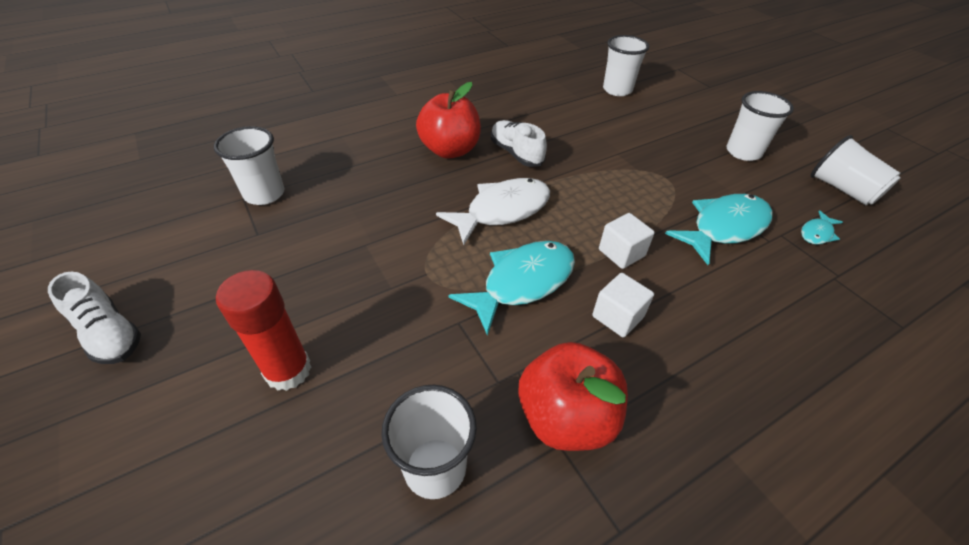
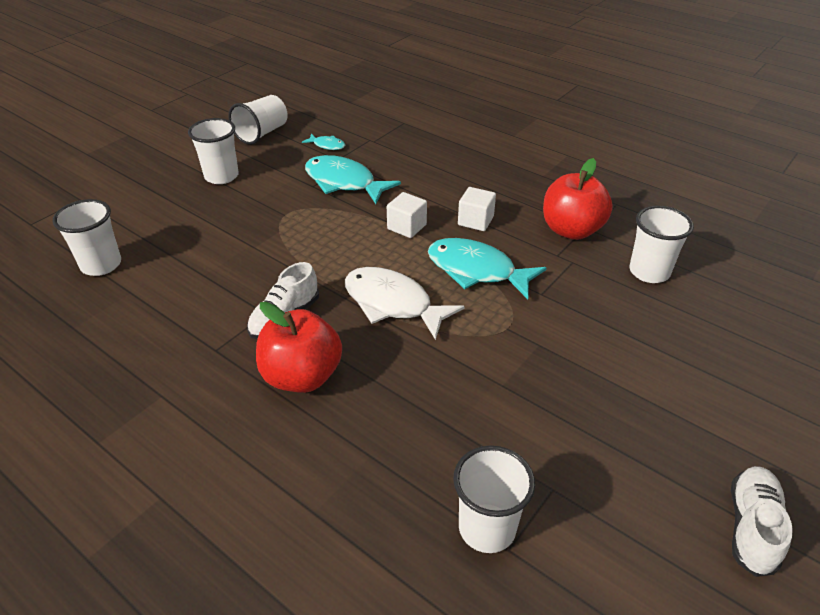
camera: 110 degrees left, 5 degrees down
(288, 370) = (660, 370): red glue stick -> none

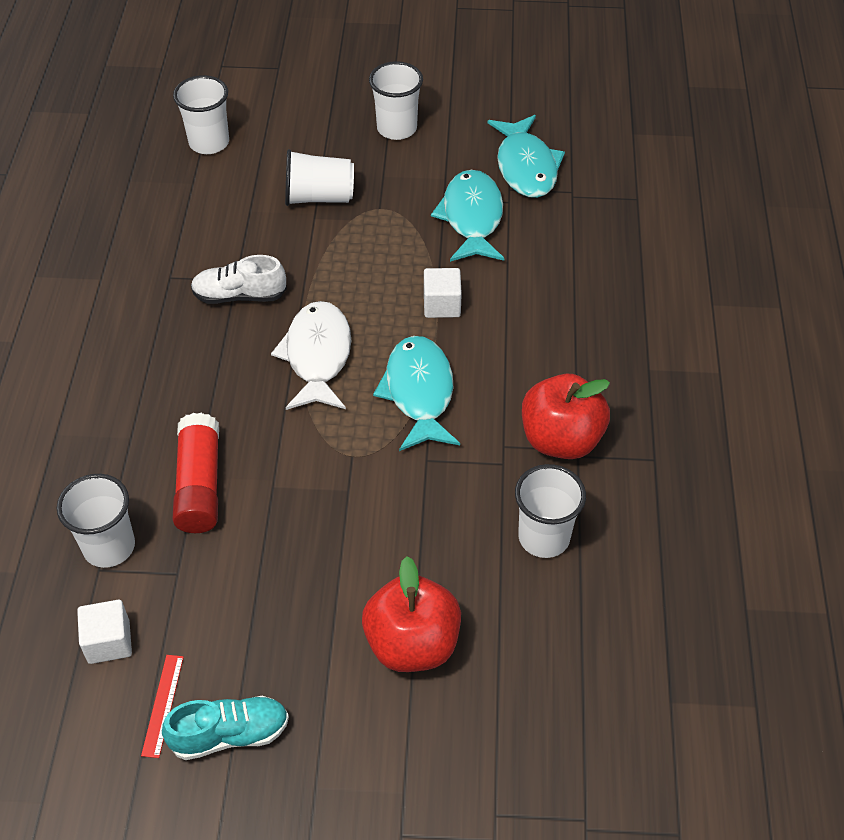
camera: 55 degrees right, 10 degrees up
(262, 133) = (497, 108): white cup -> white cup (319, 197)
(302, 376) = (181, 347): red apple -> red apple (412, 643)
(327, 145) = (526, 167): turquoise fish -> turquoise fish, size x2.12
(464, 430) = (199, 484): none -> red glue stick
(475, 221) = (502, 352): white cube -> white cube (109, 642)
(698, 565) = (163, 705): none -> red ruler
(751, 527) = (230, 734): white shoe -> turquoise shoe

